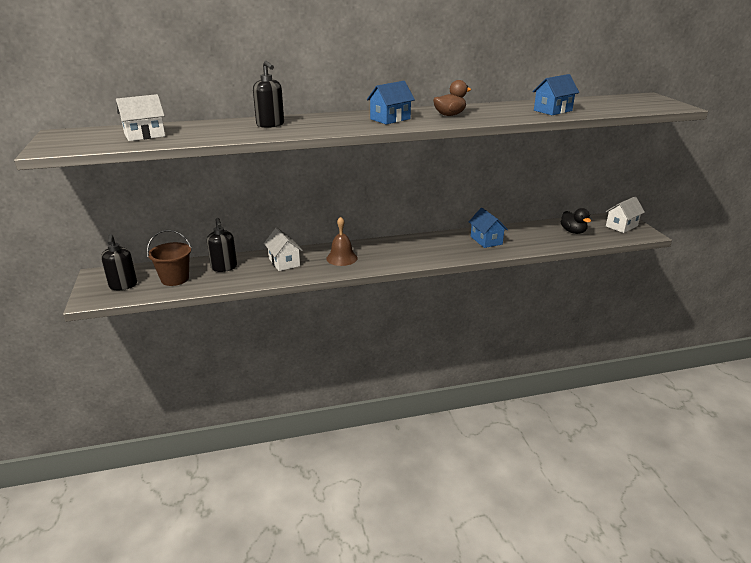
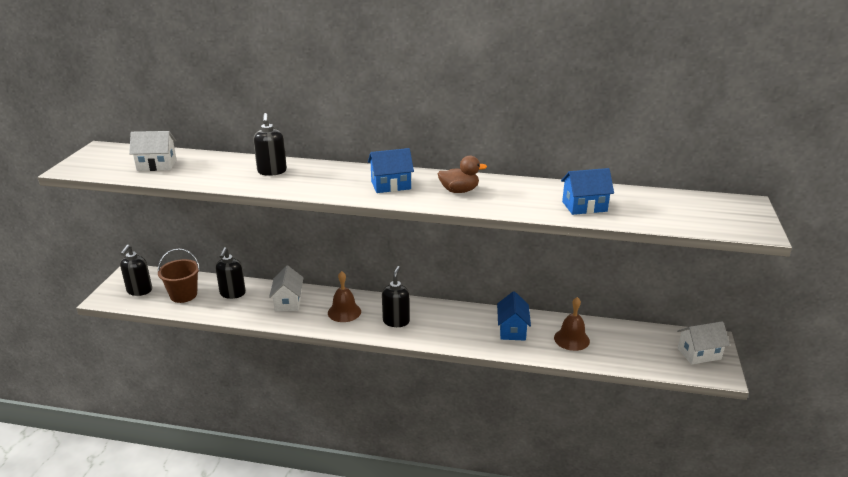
camera: 25 degrees right, 0 degrees up
(392, 254) = (396, 321): none -> black soap dispenser
(533, 236) = (571, 339): none -> brown bell
(573, 232) = (627, 345): black duck -> none

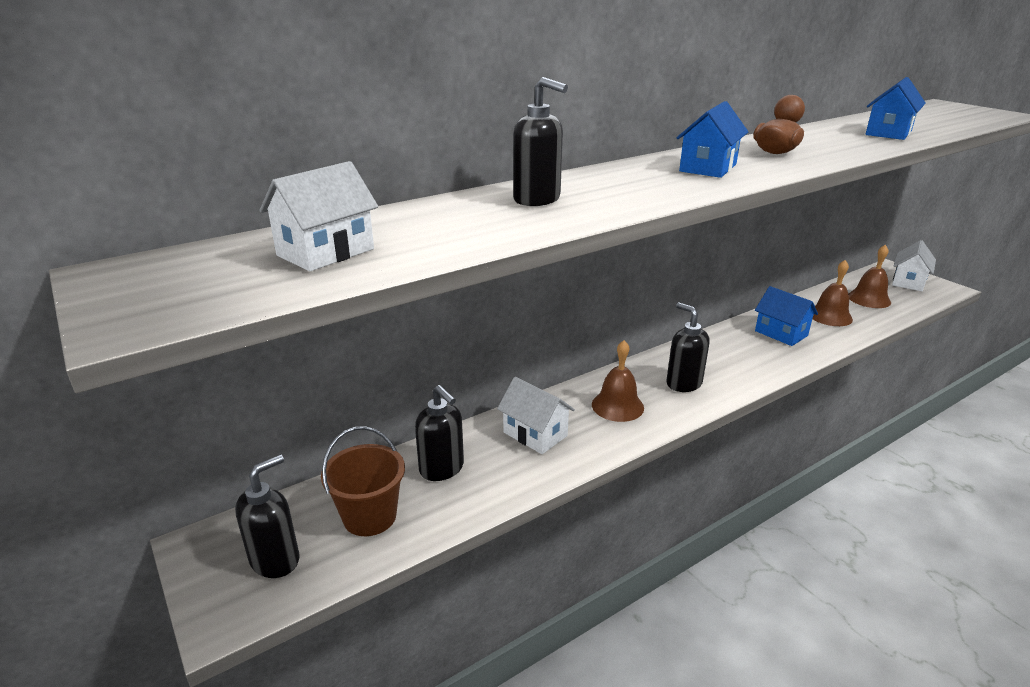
camera: 45 degrees left, 0 degrees up
(139, 291) = (275, 560): black soap dispenser -> black soap dispenser turned 105 degrees counterclockwise
(631, 346) = (869, 299): none -> brown bell

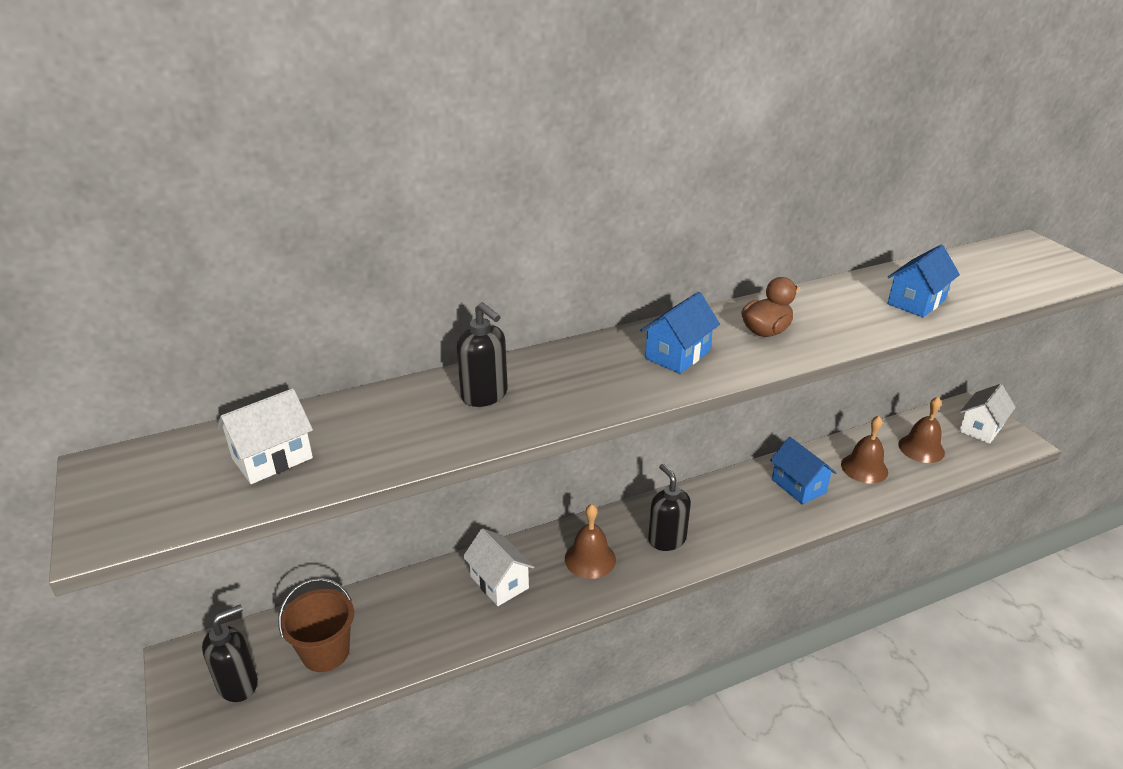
camera: 10 degrees right, 5 degrees up
(442, 469) = (402, 610): black soap dispenser -> none

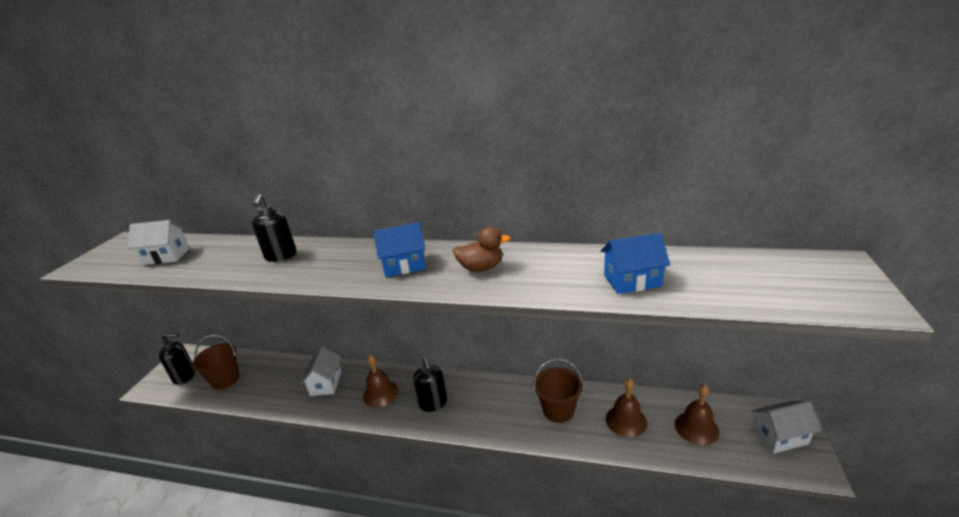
camera: 40 degrees right, 5 degrees down
(666, 539) = (433, 403): black soap dispenser -> black soap dispenser turned 150 degrees clockwise
(798, 486) = (558, 410): blue house -> brown bucket

